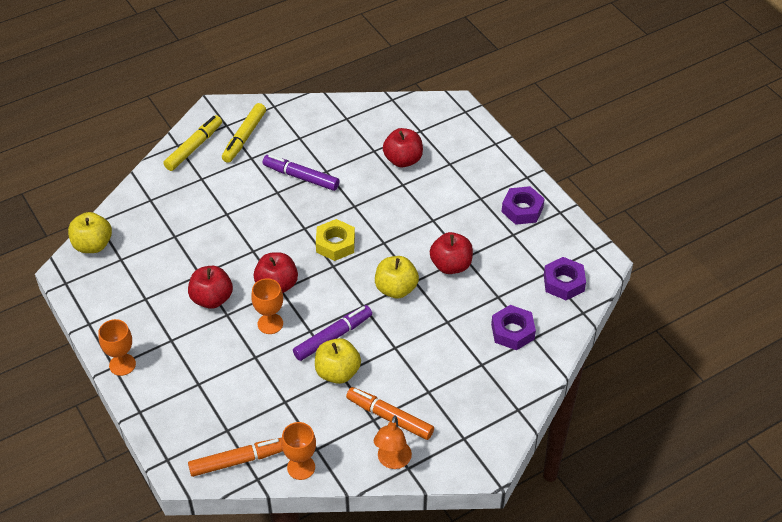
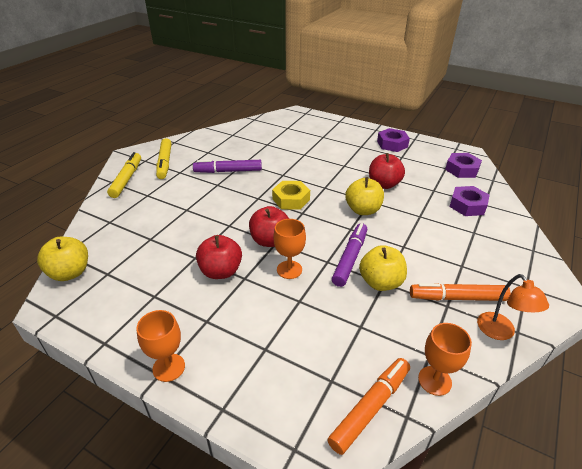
camera: 30 degrees left, 10 degrees down
(403, 160) = (291, 143): red apple -> none

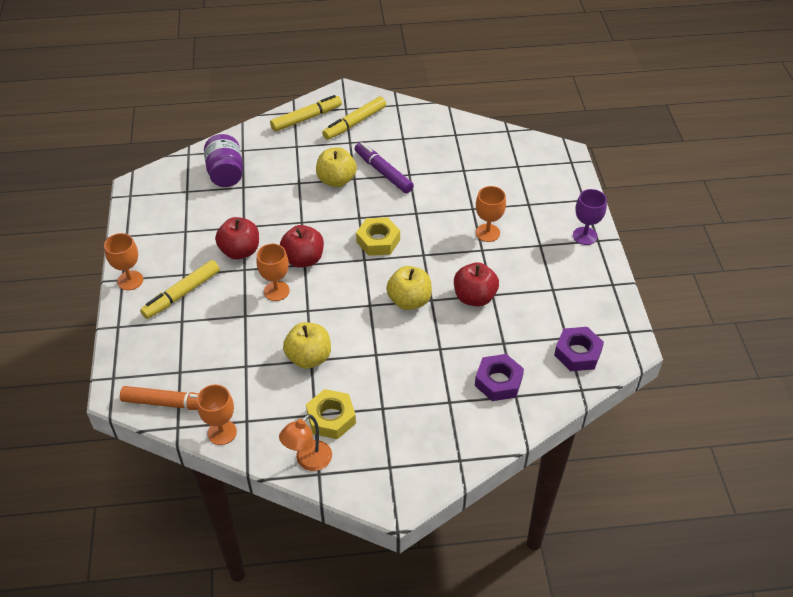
camera: 55 degrees right, 10 degrees up
(70, 273) = (172, 172): yellow apple -> yellow apple (336, 180)
(121, 242) = (226, 174): none -> purple jar
(230, 333) = (182, 294): none -> yellow marker
(331, 158) = (487, 233): none -> orange goblet
(350, 258) = (325, 323): purple marker -> none
(368, 131) = (584, 236): none -> purple goblet
(392, 144) = (575, 269): purple nut -> none
(457, 298) = (331, 418): orange marker -> yellow nut

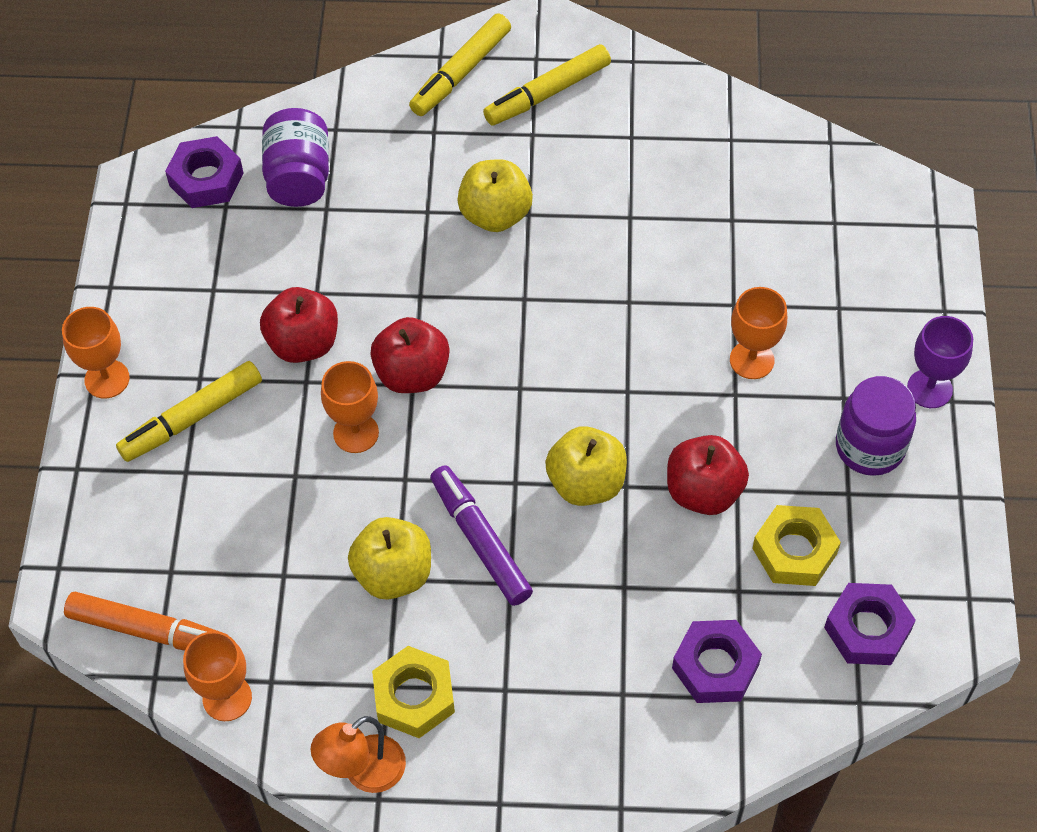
camera: 10 degrees right, 10 degrees up
(174, 180) = (206, 179): none -> purple nut
(306, 118) = (461, 73): yellow marker -> yellow marker turned 150 degrees clockwise
(378, 241) = (550, 352): yellow nut -> yellow nut (794, 551)
(383, 172) = (583, 207): purple marker -> purple marker (480, 540)
(559, 266) = (869, 447): none -> purple jar

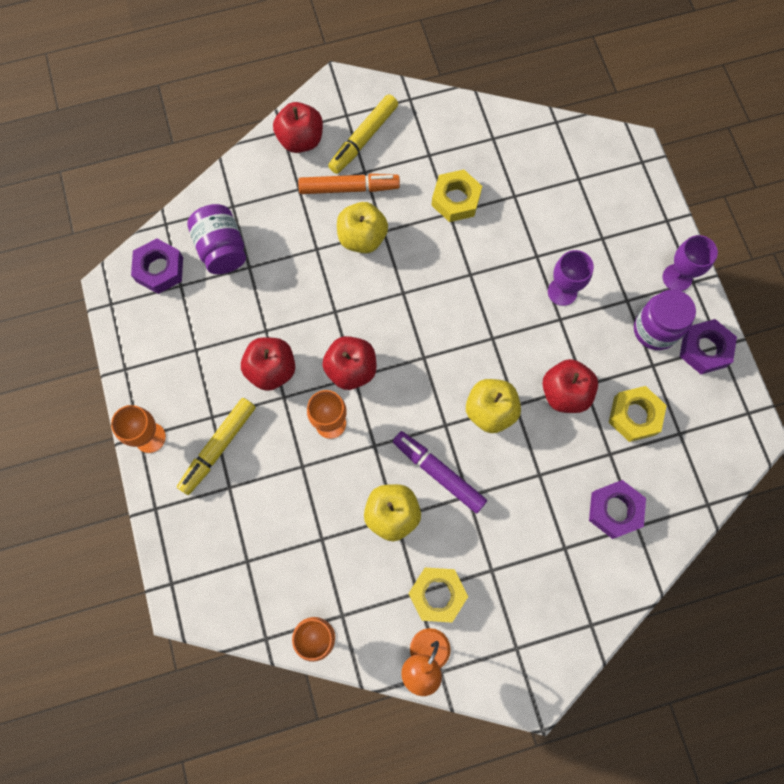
camera: 20 degrees left, 15 degrees up
(149, 631) = (249, 608): orange marker -> orange marker (349, 188)
(461, 73) = (301, 140): yellow marker -> red apple
(645, 202) = (456, 199): none -> yellow nut
(752, 360) = (562, 292): orange goblet -> purple goblet
(867, 629) = (696, 454): purple nut -> purple nut (704, 349)

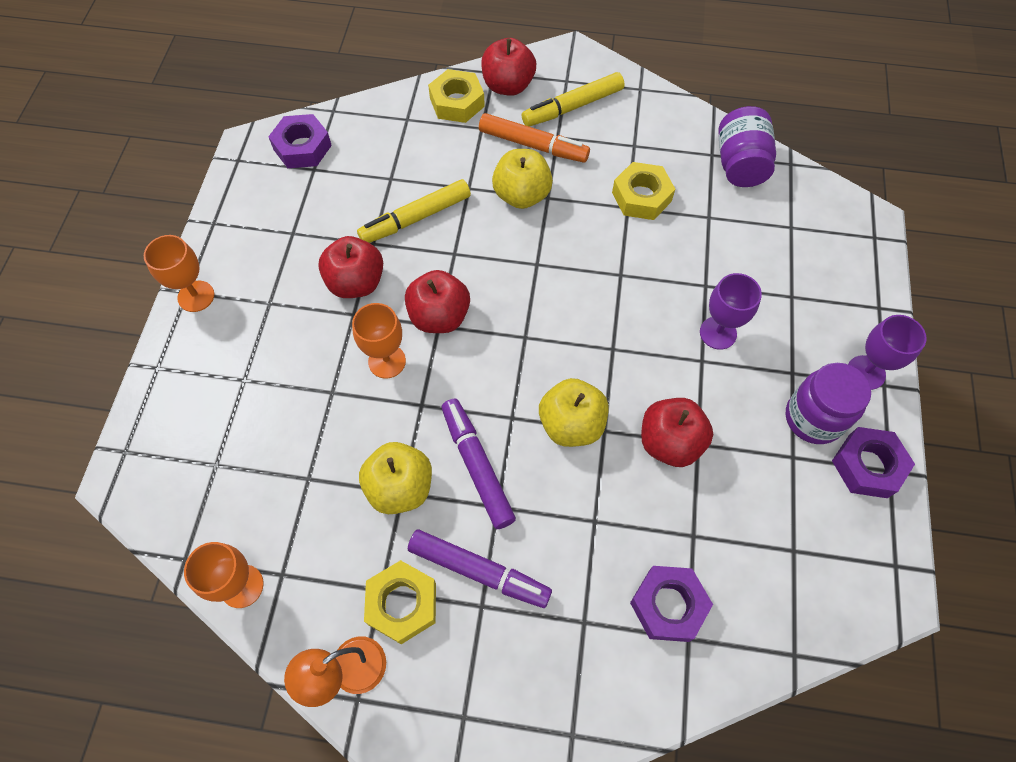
camera: 25 degrees right, 10 degrees down
(218, 447) = (257, 335): yellow marker -> yellow marker (415, 218)
(222, 249) = (373, 152): purple jar -> purple jar (740, 164)
(478, 547) = (479, 571): none -> purple marker
(634, 416) = (744, 504): yellow nut -> yellow nut (457, 102)

